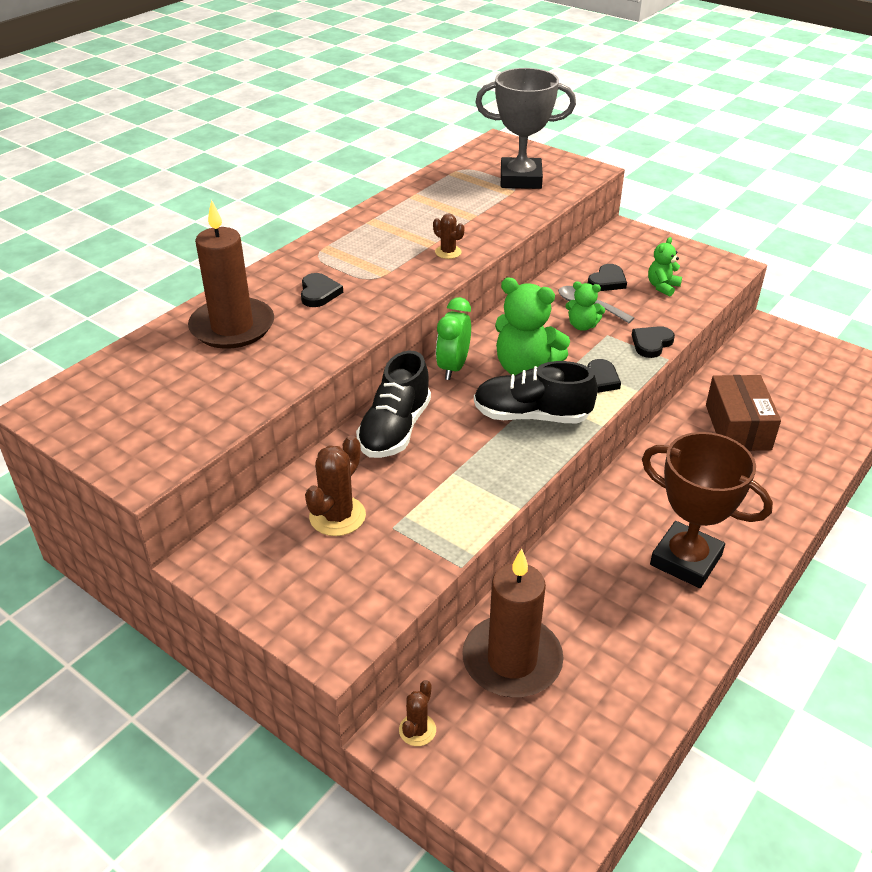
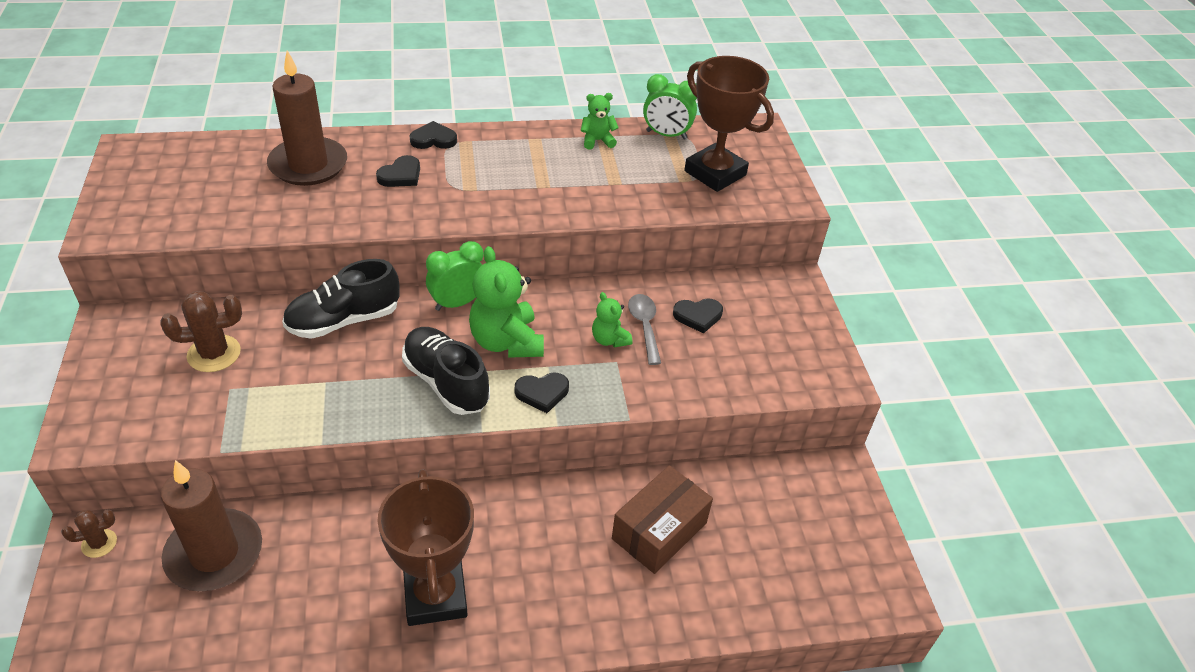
camera: 40 degrees right, 5 degrees up
(448, 252) = (543, 201): brown cactus -> none
(452, 174) = (666, 135): none -> green clock
(520, 179) = (715, 173): grey trophy -> brown trophy
(651, 343) = (639, 395): black heart -> black heart (433, 139)
(662, 287) = (738, 354): green teddy bear -> green teddy bear (597, 140)

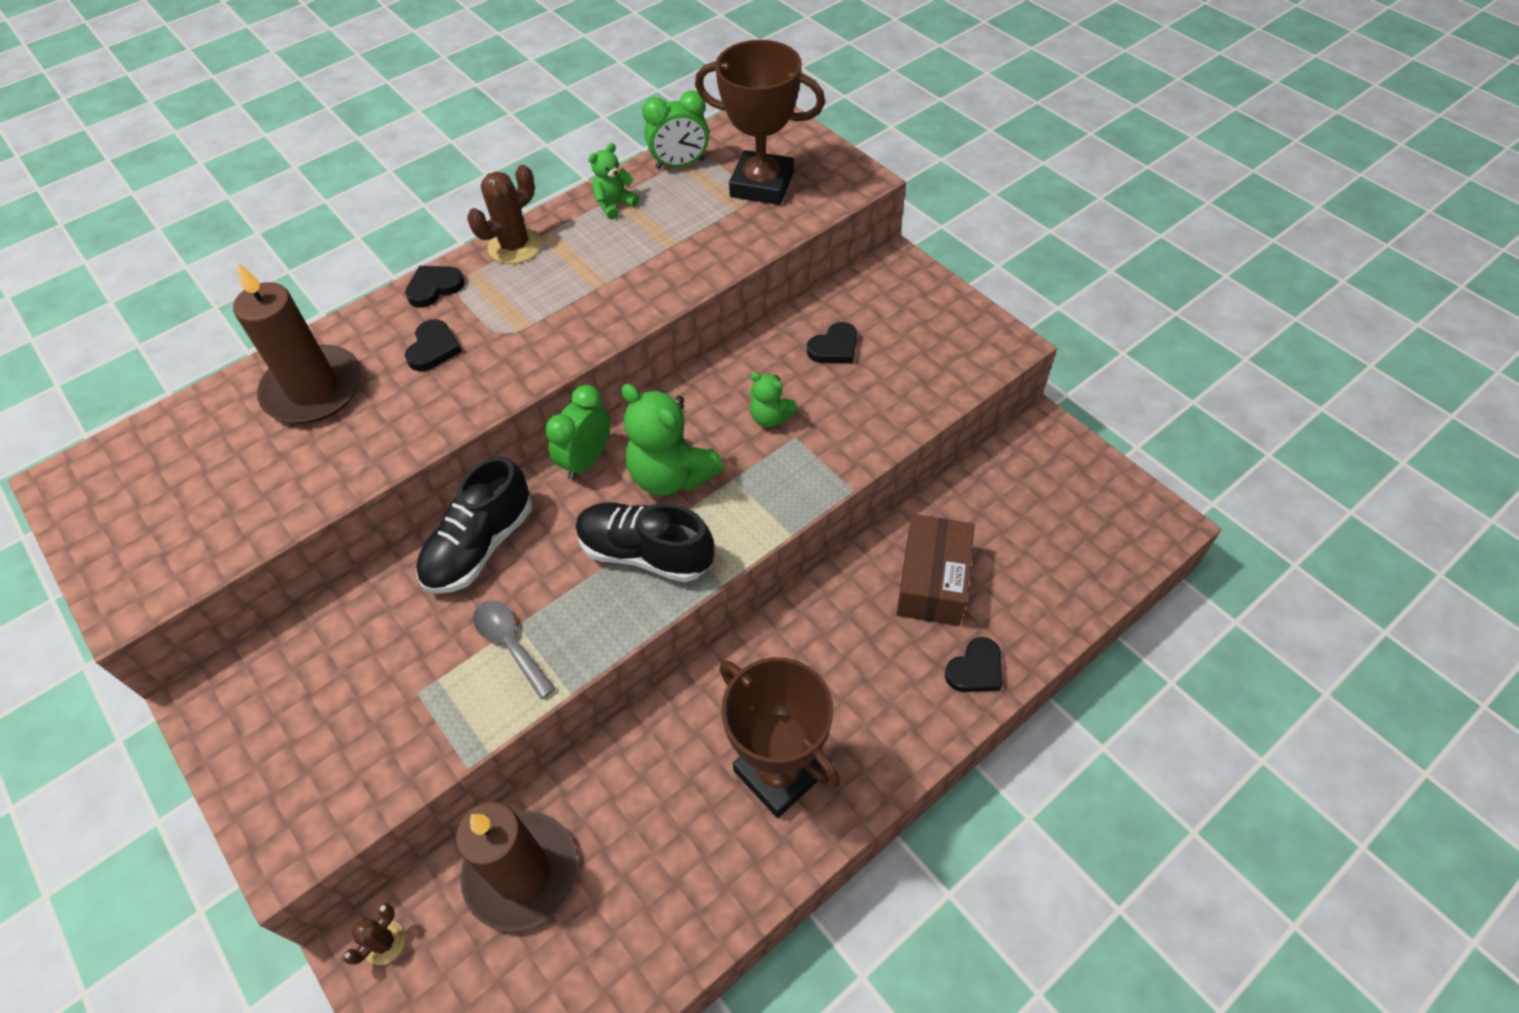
camera: 25 degrees left, 10 degrees up
(214, 354) = (364, 664): brown cactus -> brown cactus (515, 246)
(542, 393) = (750, 510): black heart -> black heart (975, 669)
(644, 327) = (793, 385): grey spoon -> grey spoon (510, 644)

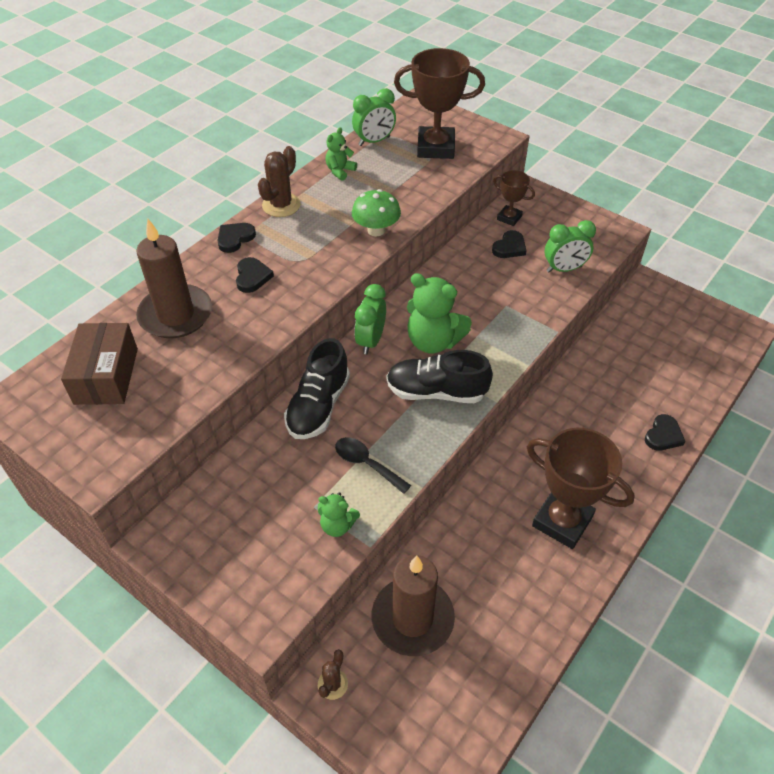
camera: 15 degrees left, 5 degrees down
(510, 644) = (367, 464): grey spoon -> black spoon
(627, 302) = (376, 230): none -> green mushroom
(770, 417) = (485, 296): green teddy bear -> green teddy bear (337, 525)
(852, 301) = (509, 218): none -> brown trophy
(900, 393) = (564, 269): none -> green clock
(932, 582) = (615, 387): brown box -> brown box (106, 376)

